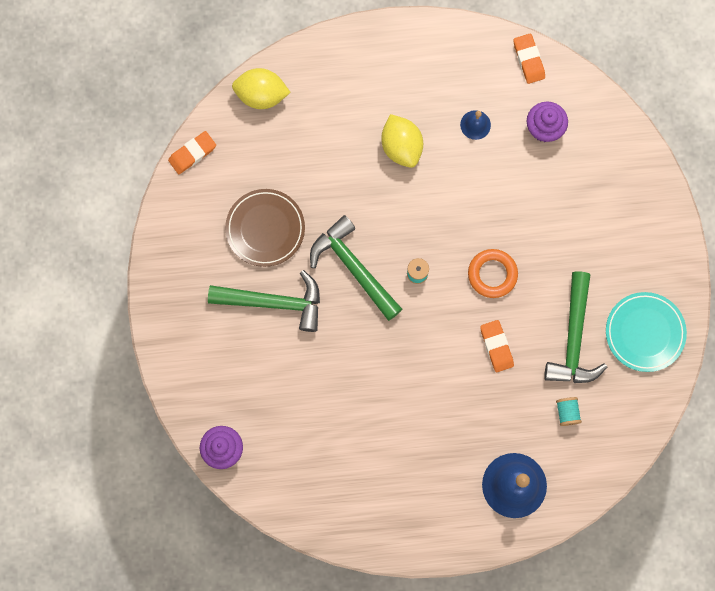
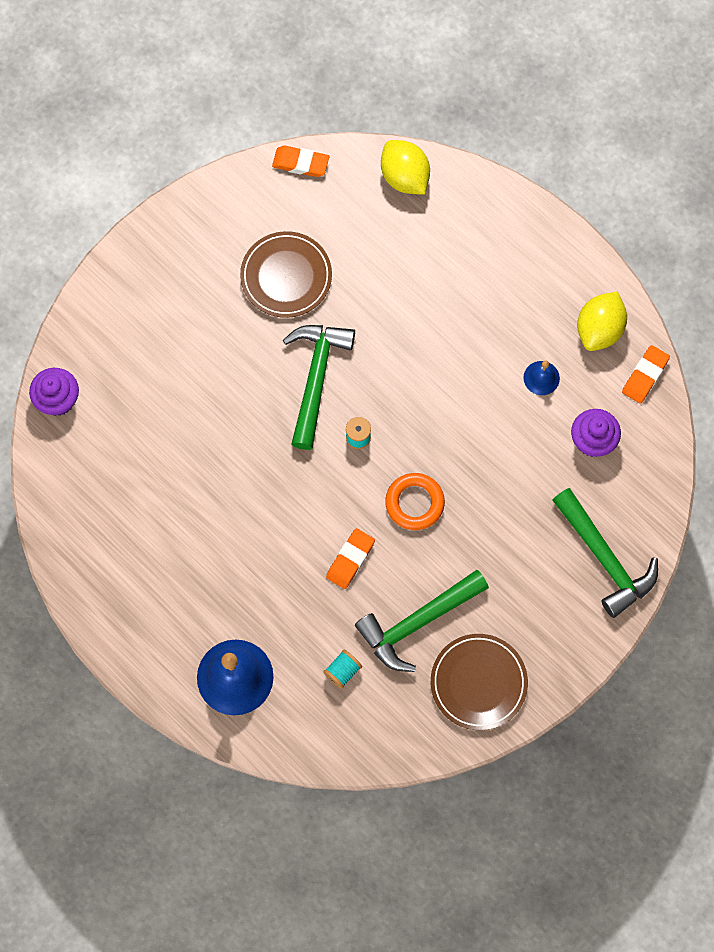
camera: 50 degrees right, 5 degrees down
(274, 302) = (226, 337): green hammer -> green hammer (605, 558)
(401, 147) = (463, 331): yellow lemon -> yellow lemon (599, 329)
(644, 332) = (478, 683): turquoise plate -> brown plate

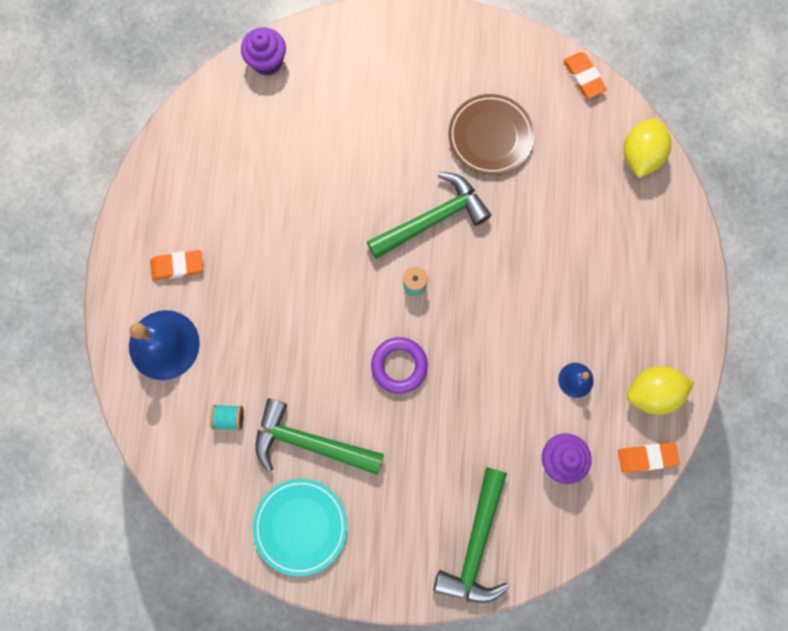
camera: 50 degrees right, 5 degrees up
(350, 559) = (317, 354): orange eraser -> orange eraser (177, 266)
(414, 503) = (399, 366): orange ring -> purple ring
(478, 683) = (300, 526): brown plate -> turquoise plate

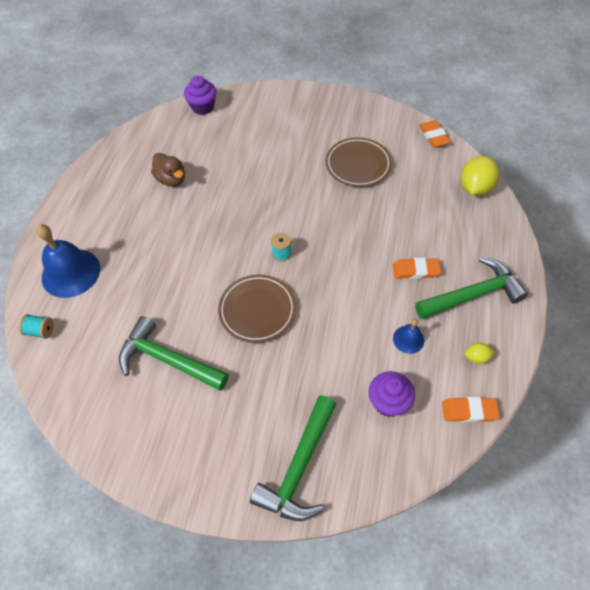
camera: 10 degrees right, 20 degrees down
(177, 266) = (99, 221): orange eraser -> orange eraser (415, 270)
(229, 418) = (105, 332): turquoise spool -> turquoise spool (40, 331)
(253, 190) = (171, 179): none -> brown duck
(300, 526) = (141, 428): turquoise plate -> none
(399, 366) = (257, 310): purple ring -> brown plate
(433, 219) = (305, 211): green hammer -> green hammer (473, 294)
(652, 392) = (476, 357): yellow lemon -> yellow lemon, size x0.50

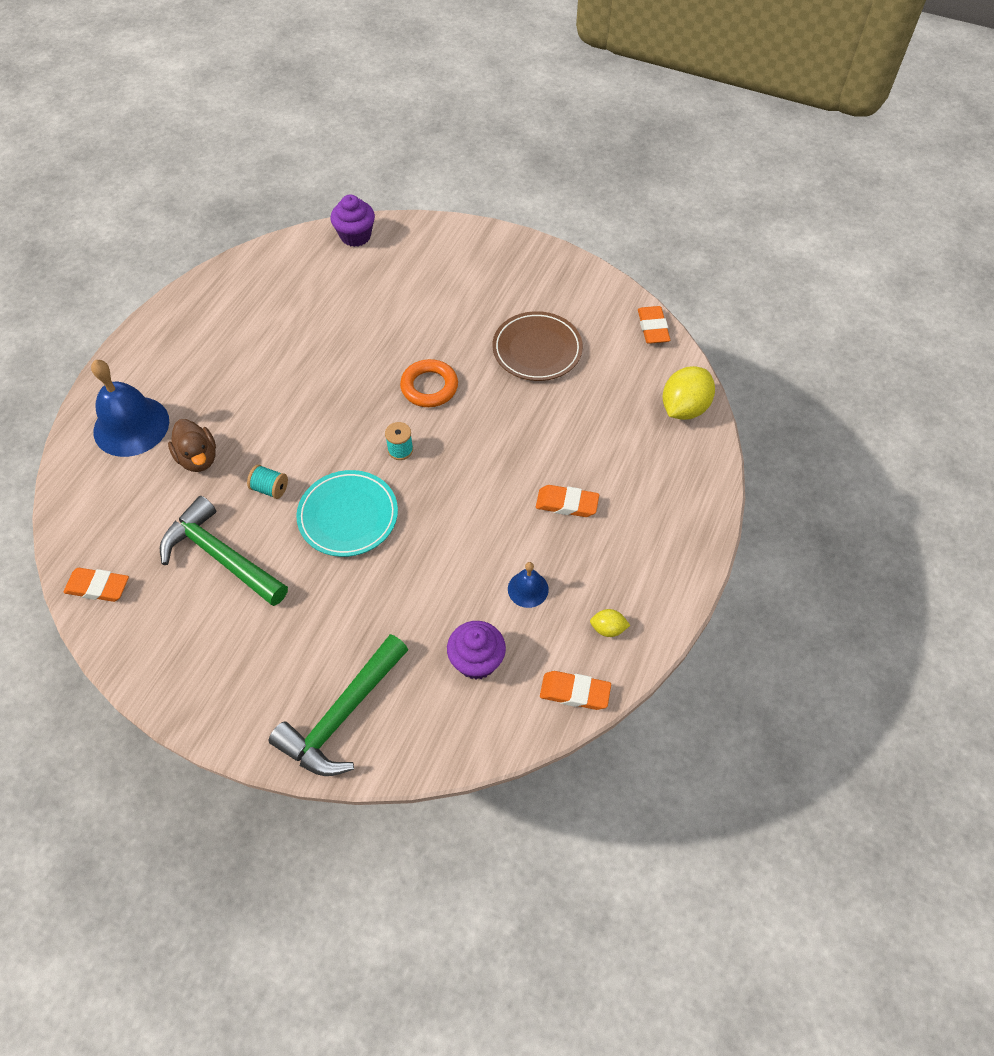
camera: 10 degrees right, 0 degrees up
(40, 331) = (77, 491): turquoise spool -> turquoise spool (270, 489)
(76, 403) = (98, 587): none -> orange eraser
(171, 179) = (288, 327): brown duck -> brown duck (198, 458)
(257, 310) = (348, 516): brown plate -> turquoise plate
(289, 204) = (429, 387): none -> orange ring
(473, 294) = (631, 548): green hammer -> none

